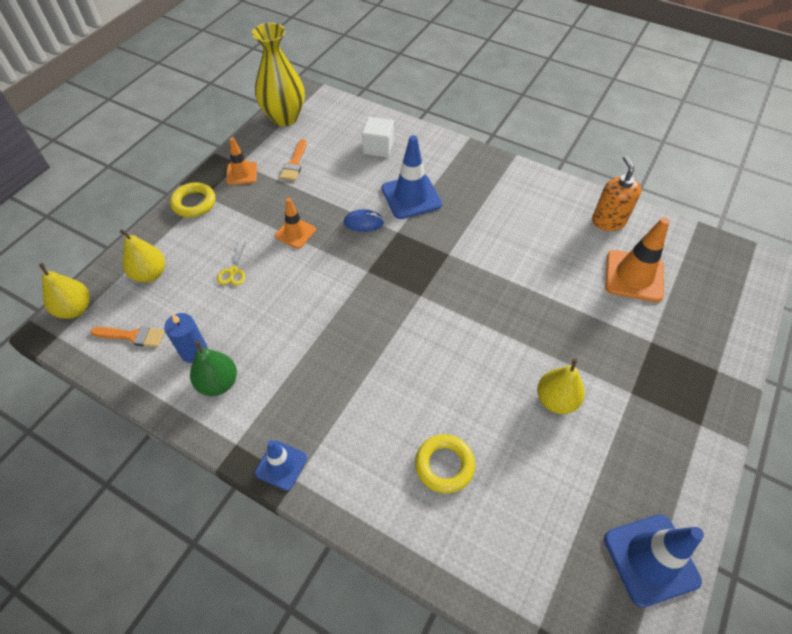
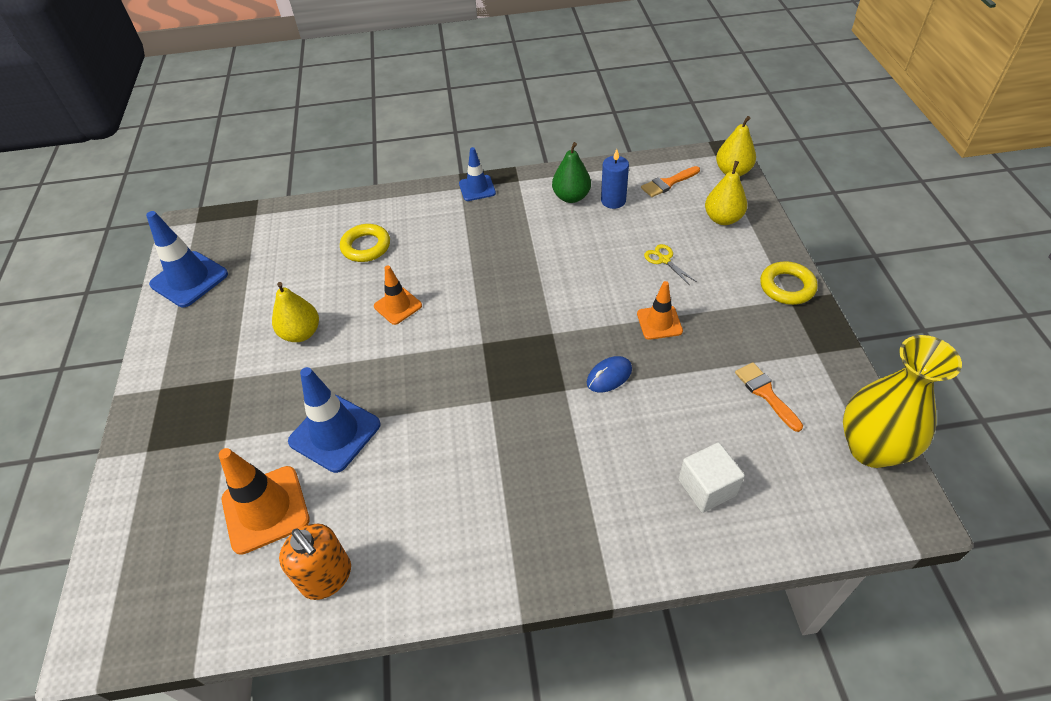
camera: 145 degrees right, 5 degrees down
(241, 173) = (796, 344): orange traffic cone -> orange traffic cone (398, 306)
(411, 196) = (593, 442): blue traffic cone -> blue traffic cone (335, 433)

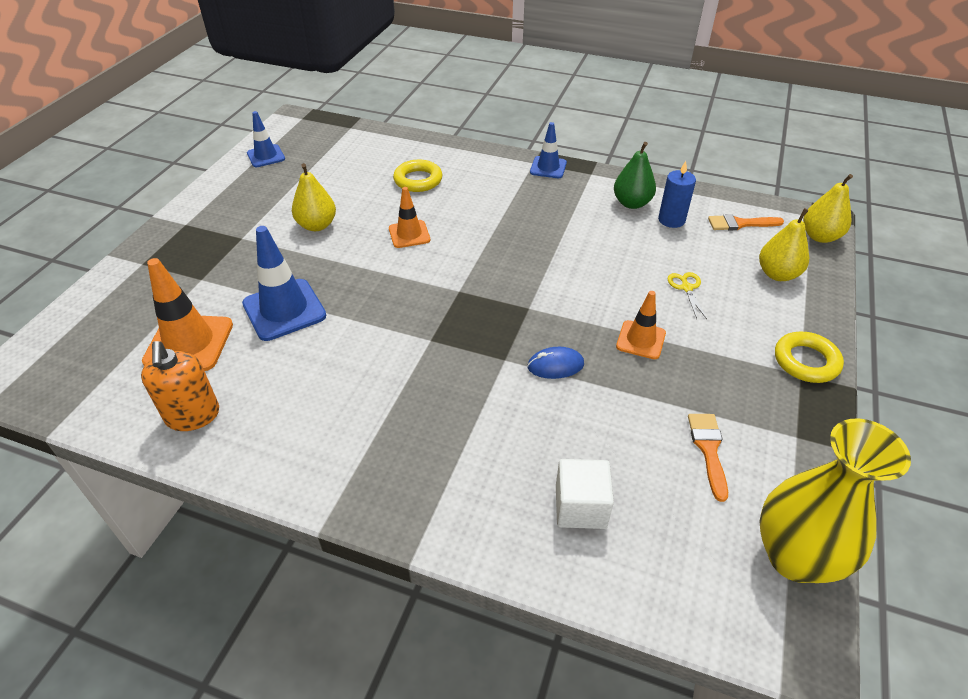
camera: 25 degrees right, 5 degrees down
(189, 279) = (266, 156): blue traffic cone -> blue traffic cone, size x0.61

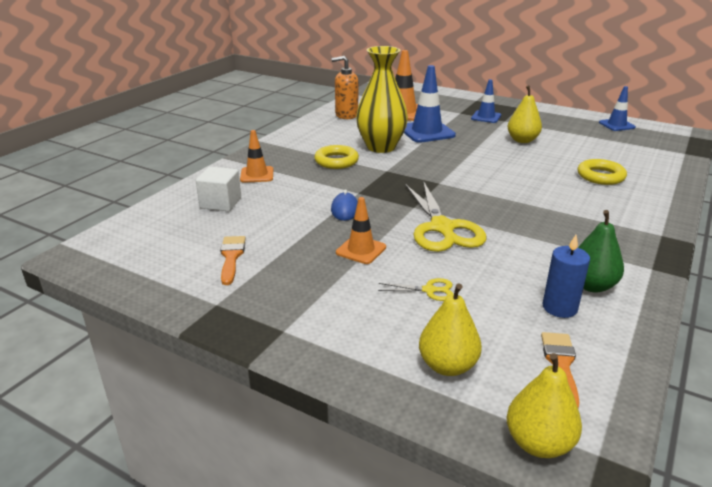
camera: 100 degrees right, 15 degrees down
(409, 234) = (514, 169): orange traffic cone -> orange traffic cone (257, 175)
(548, 167) = (654, 242): blue traffic cone -> blue traffic cone (486, 117)
(570, 284) = (442, 228): none -> yellow scissors
(708, 450) = (231, 257): orange brush -> orange brush turned 105 degrees counterclockwise
(795, 557) = (124, 271): yellow vase -> yellow vase (381, 147)
(806, 361) = (298, 340): yellow ring -> yellow ring (336, 161)

